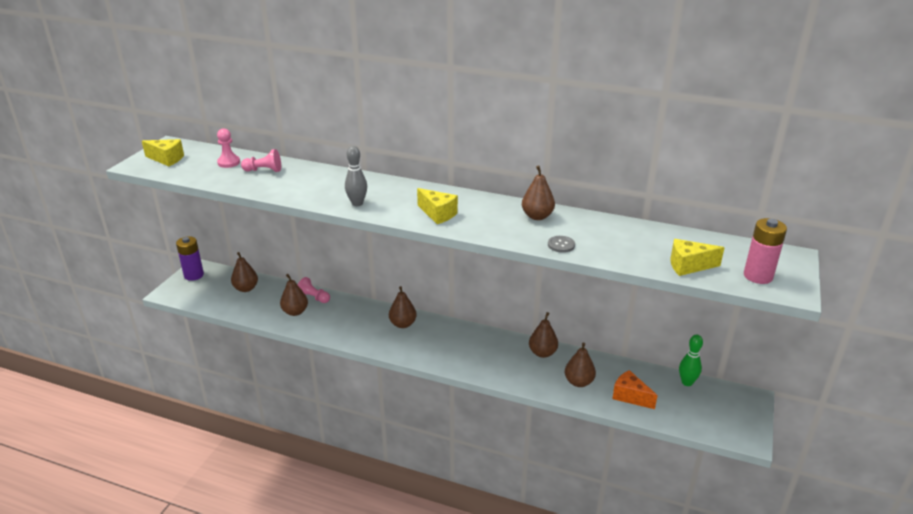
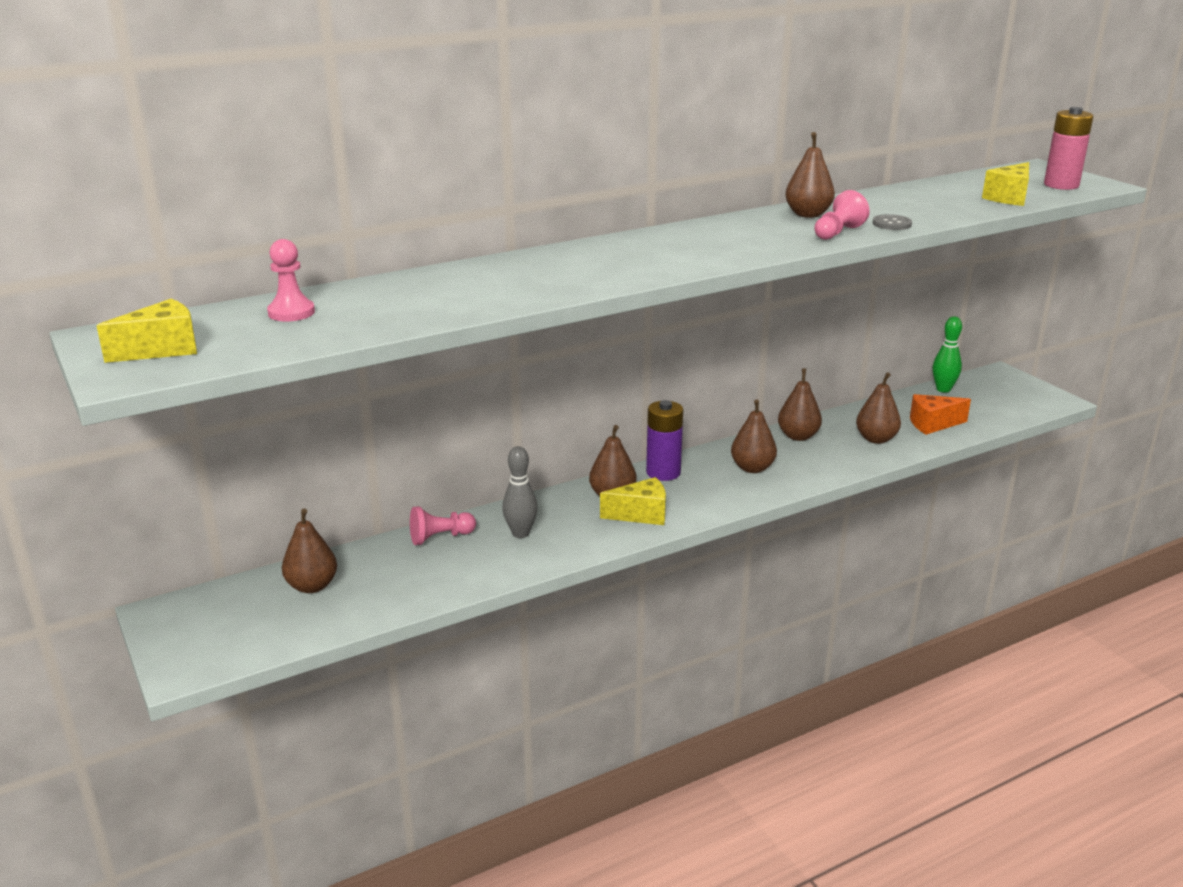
camera: 50 degrees left, 5 degrees down
(194, 275) = (176, 624): purple battery -> purple battery (663, 472)
(264, 170) = (378, 299): pink pawn -> pink pawn (838, 232)
(295, 312) = (451, 565): brown pear -> brown pear (752, 468)
(357, 203) = (608, 276): grey bowling pin -> grey bowling pin (520, 533)
(438, 214) = (720, 249): yellow cheese -> yellow cheese (641, 514)

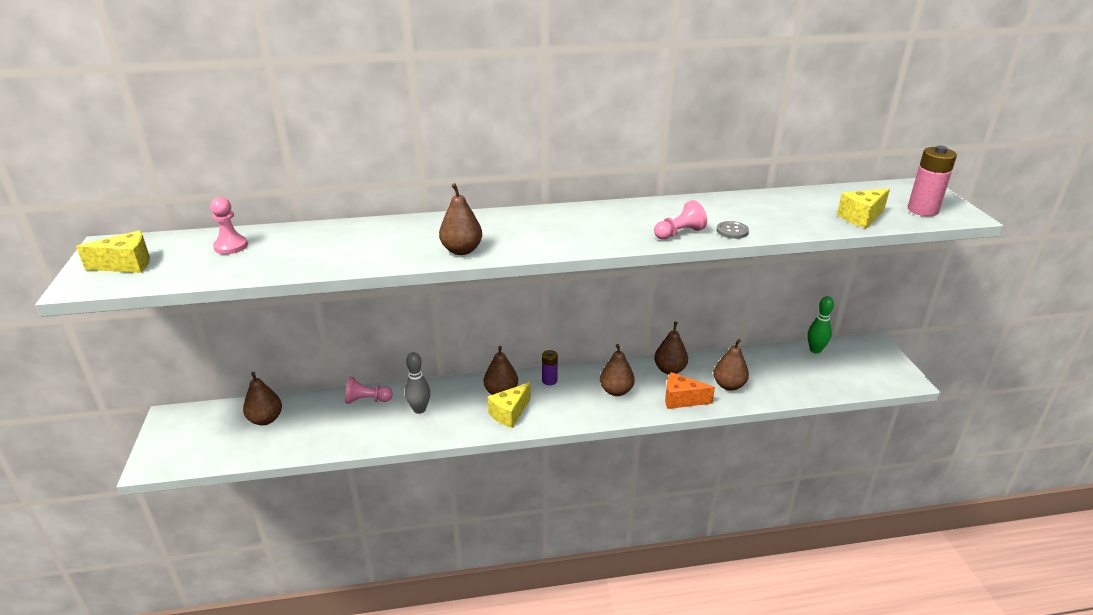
camera: 20 degrees right, 5 degrees up
(641, 514) = (509, 413): yellow cheese -> yellow cheese turned 120 degrees clockwise
(663, 472) = (549, 380): purple battery -> purple battery, size x0.61
(808, 214) = (673, 211): brown pear -> brown pear (461, 250)
(932, 424) = (784, 381): orange cheese -> orange cheese (681, 400)

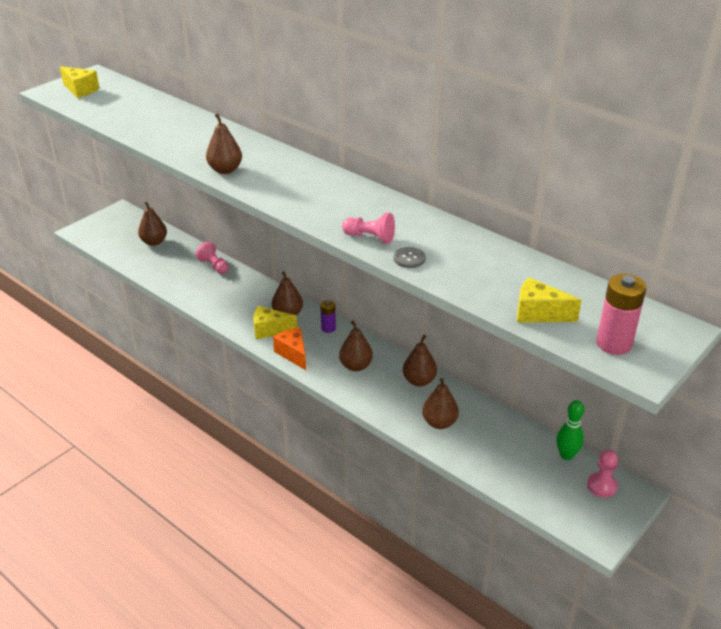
camera: 50 degrees right, 5 degrees up
(231, 246) = (135, 103): pink pawn -> pink pawn (602, 486)
(419, 409) = (229, 291): grey bowling pin -> none
(681, 400) = (386, 404): orange cheese -> orange cheese (293, 354)

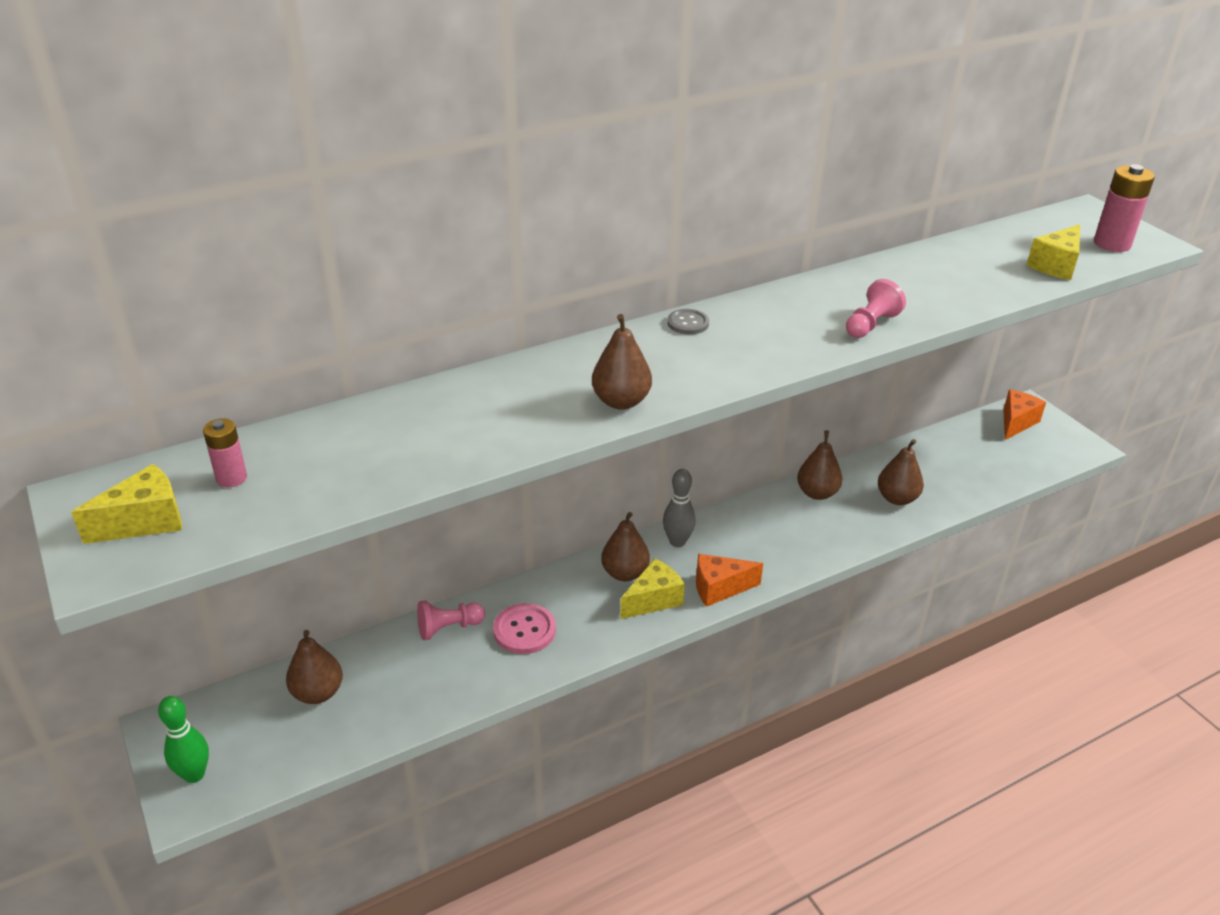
camera: 70 degrees left, 0 degrees up
(116, 97) = (231, 478): none -> pink battery
(223, 290) = (524, 630): none -> pink button
(269, 330) = (653, 600): yellow cheese -> yellow cheese turned 150 degrees counterclockwise
(328, 328) = (677, 542): purple battery -> grey bowling pin
(356, 366) = (768, 537): brown pear -> none
(409, 258) = (928, 310): grey button -> grey button (688, 323)
(566, 455) = (969, 429): green bowling pin -> green bowling pin (194, 774)
(602, 486) = (1016, 422): pink pawn -> orange cheese

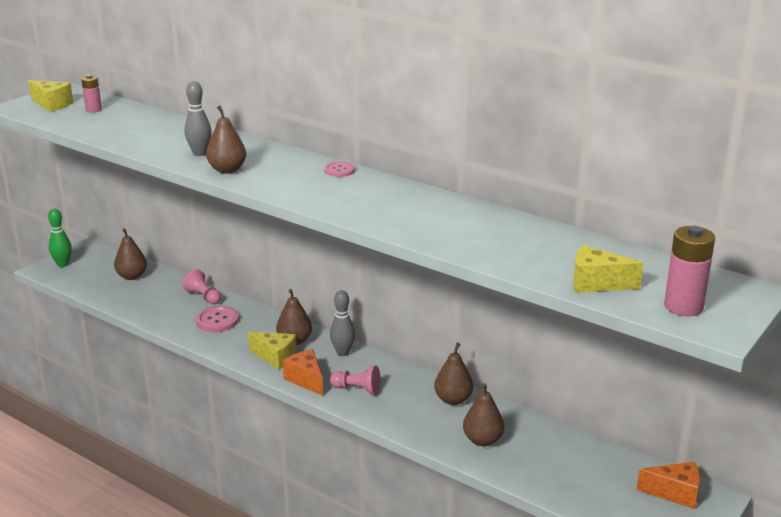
camera: 65 degrees right, 10 degrees down
(538, 411) = (200, 153): none -> grey bowling pin
(688, 323) = (339, 170): grey button -> pink button
(870, 325) = (399, 224): pink pawn -> pink pawn (357, 389)

